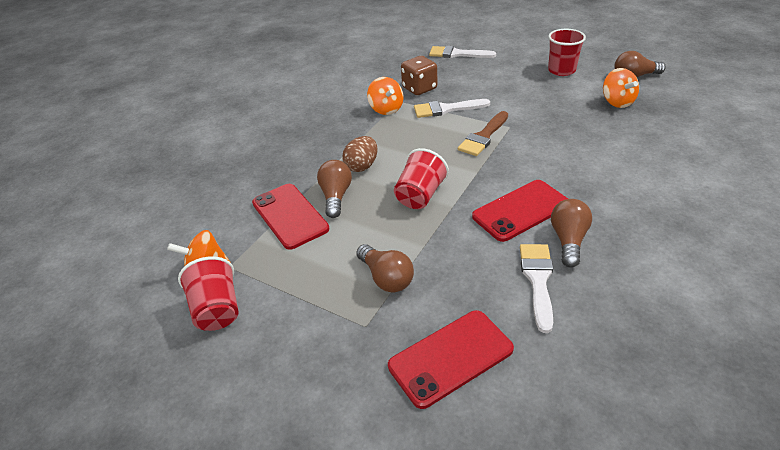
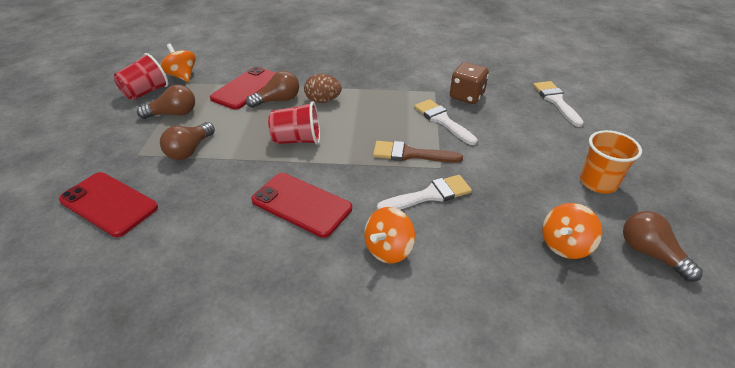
camera: 60 degrees right, 0 degrees up
(386, 109) = (416, 88): orange spinning top -> orange spinning top (388, 249)
(538, 280) = (205, 235): white brush -> white brush (429, 195)
(561, 70) = (598, 182): red cup -> orange cup
(568, 240) = (267, 246): brown light bulb -> brown light bulb (173, 114)

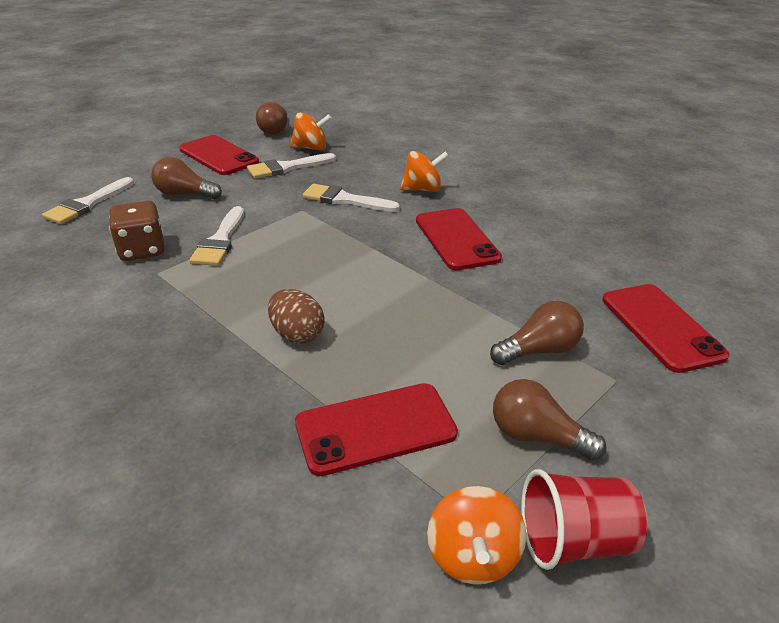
camera: 140 degrees left, 5 degrees down
(277, 100) = (355, 371): brown light bulb -> brown light bulb (185, 194)
(297, 140) = (395, 297): red cup -> none
(410, 154) = (307, 230): brown brush -> none
(529, 203) = (286, 168): none -> white brush
(598, 182) = (219, 156): orange cup -> red phone

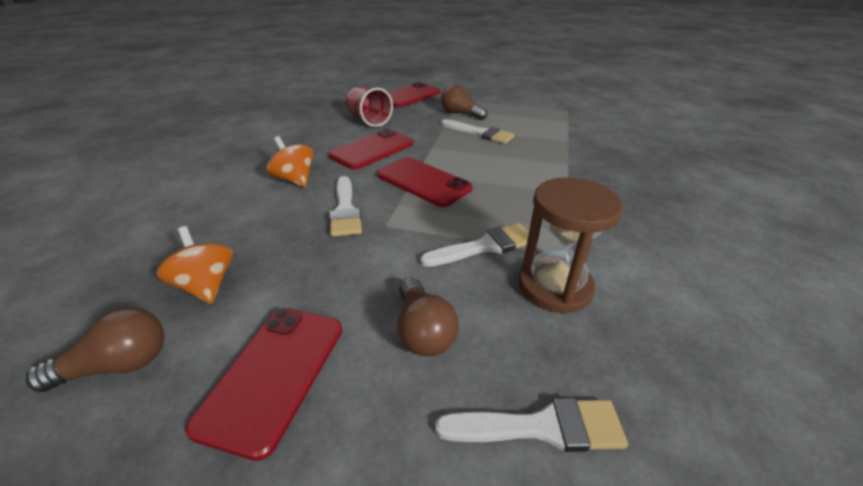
camera: 120 degrees left, 0 degrees up
(142, 250) = (555, 287): brown dice -> brown hourglass
(286, 168) = (286, 279): white brush -> white brush (480, 133)
(297, 334) = (537, 169): brown egg -> none
(375, 429) = (561, 133): red phone -> red phone (424, 182)
(472, 556) = (580, 109): orange spinning top -> none
(537, 436) = (514, 108): brown light bulb -> none
(574, 540) = (549, 98): red cup -> red cup (369, 120)

